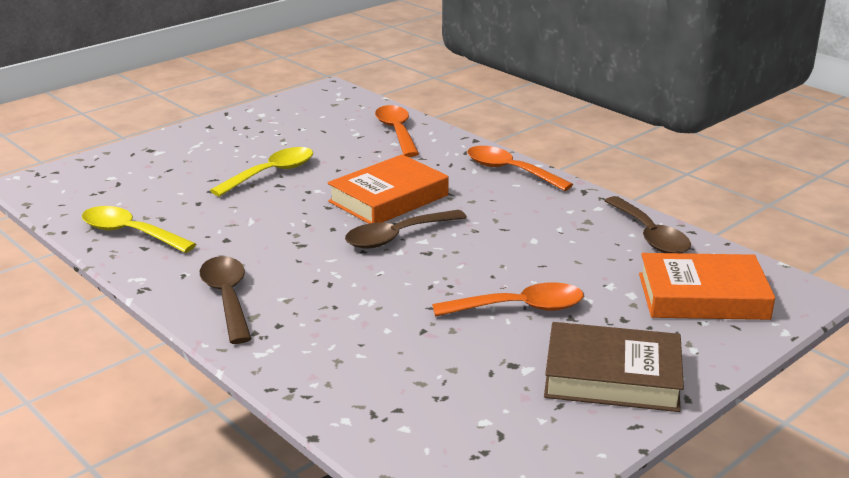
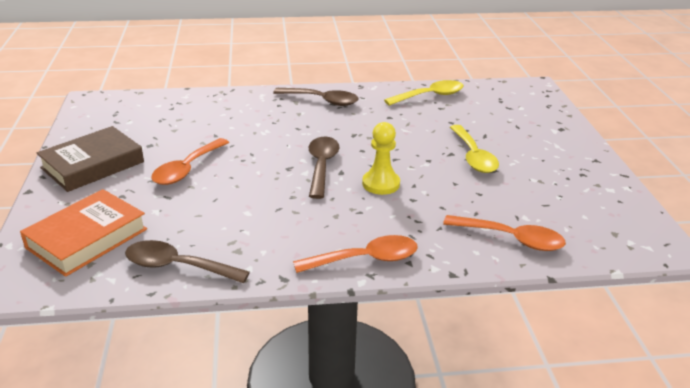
camera: 125 degrees right, 5 degrees up
(388, 198) = (381, 184): orange book -> yellow pawn

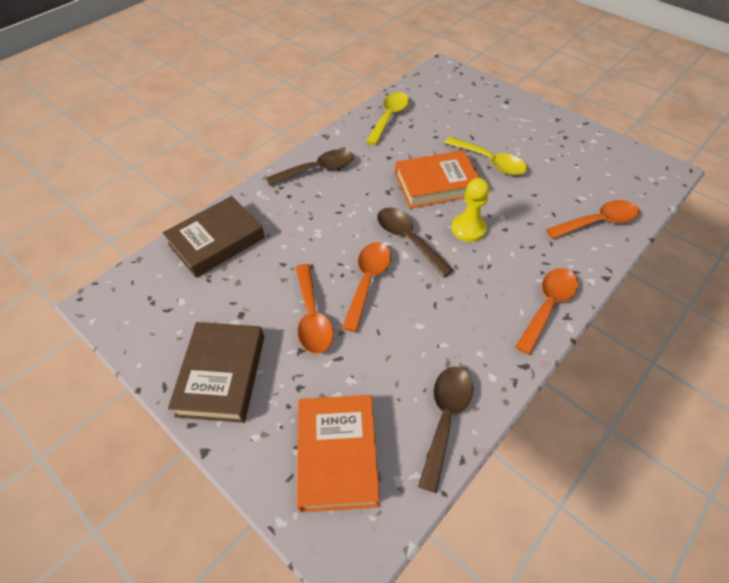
camera: 40 degrees left, 20 degrees up
(178, 266) = (445, 419): brown spoon -> brown spoon turned 135 degrees clockwise
(195, 105) = (216, 241): none -> brown book
(253, 172) = (367, 281): none -> orange spoon
(400, 148) = (436, 184): none -> orange book

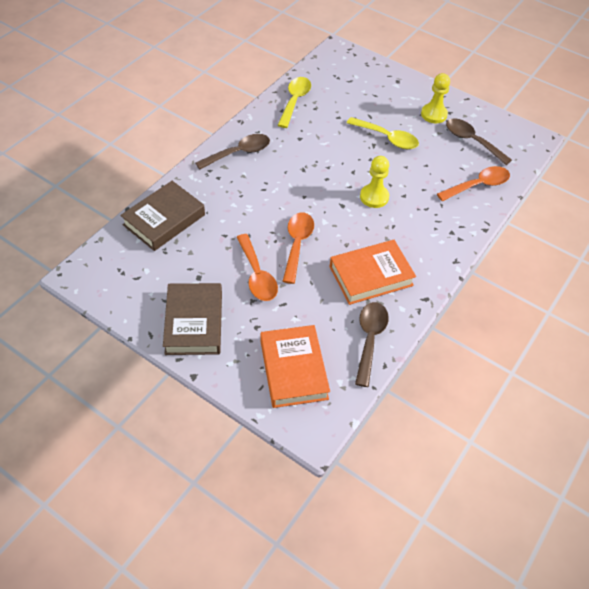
camera: 10 degrees left, 0 degrees up
(408, 239) = (325, 209): brown spoon -> brown spoon (472, 141)
(436, 184) = (343, 160): orange book -> orange book (371, 276)
(546, 138) = (434, 114): none -> yellow pawn
(547, 306) = (440, 254): orange spoon -> none

